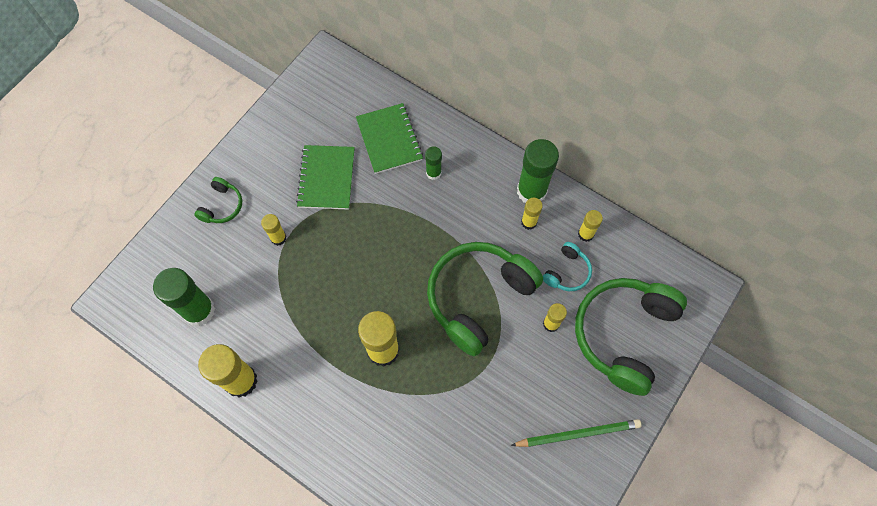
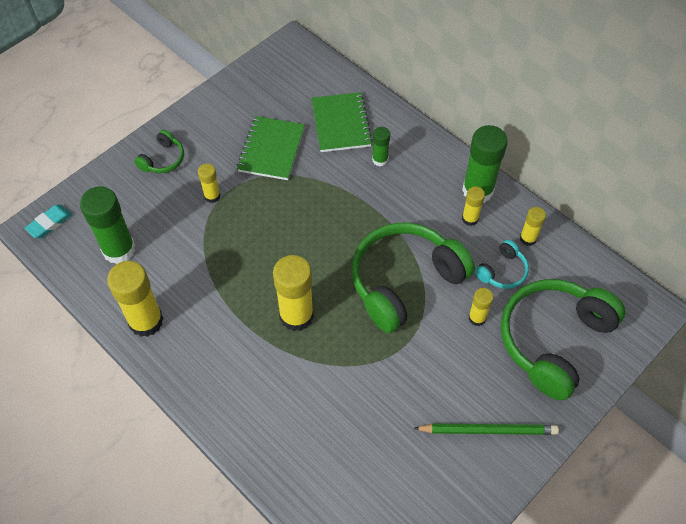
camera: 10 degrees right, 10 degrees down
(124, 293) = (49, 223): none -> turquoise eraser

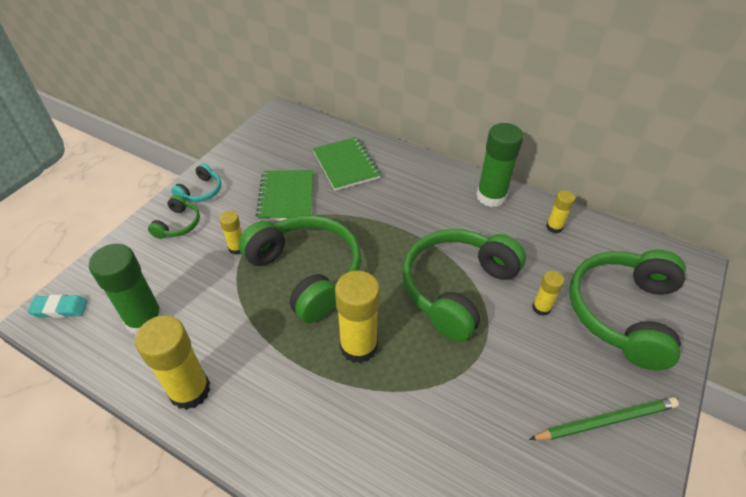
camera: 15 degrees left, 10 degrees down
(49, 223) = (60, 309): turquoise eraser -> turquoise eraser turned 60 degrees clockwise
(270, 235) = (306, 273): none -> green headphones
(380, 160) = (392, 187): green glue stick -> none
(470, 219) = (494, 221): yellow glue stick -> none
(502, 271) = (545, 260): turquoise headphones -> turquoise headphones (201, 191)

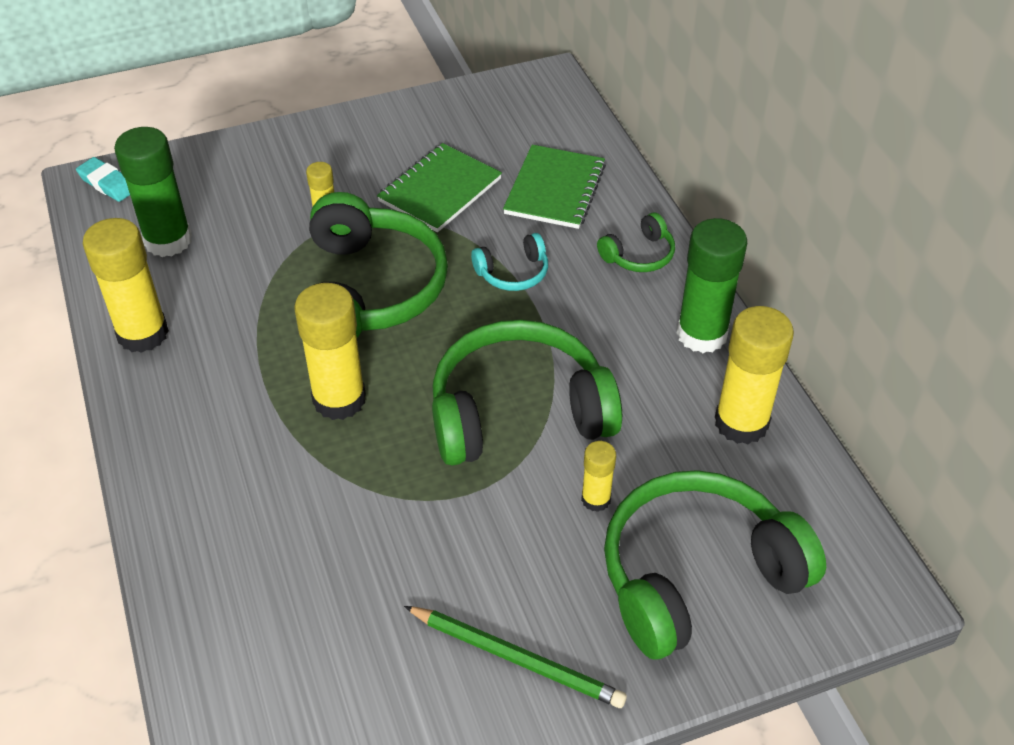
camera: 40 degrees right, 0 degrees up
(178, 224) = (293, 157): green headphones -> green headphones (639, 255)
(201, 191) = (353, 132): turquoise headphones -> turquoise headphones (513, 273)
(554, 227) = (741, 423): yellow glue stick -> yellow glue stick, size x1.92

